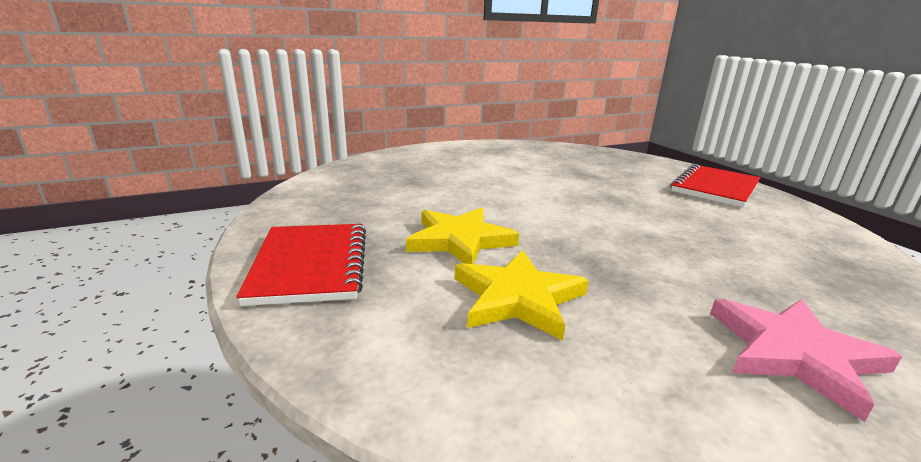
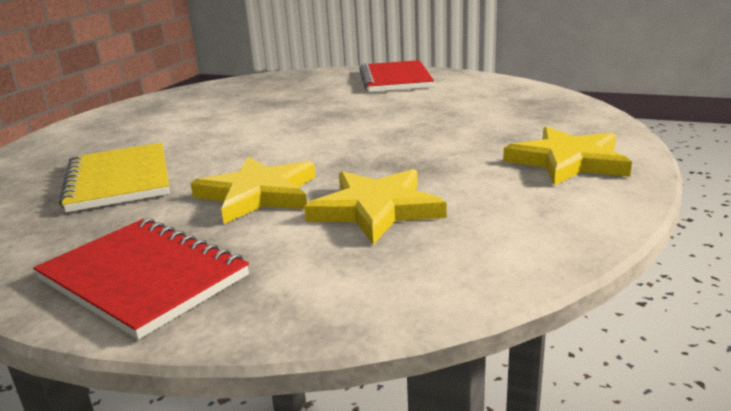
camera: 40 degrees left, 0 degrees up
(405, 192) = (119, 180): none -> yellow notebook
(793, 354) = (567, 161): pink star -> yellow star

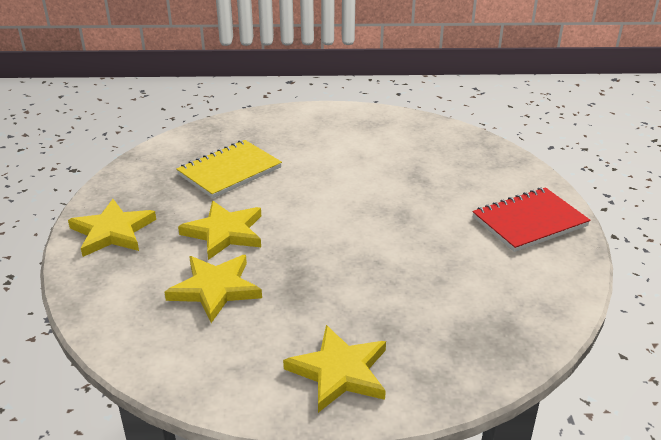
camera: 65 degrees right, 10 degrees up
(143, 278) = (112, 232): red notebook -> yellow star

